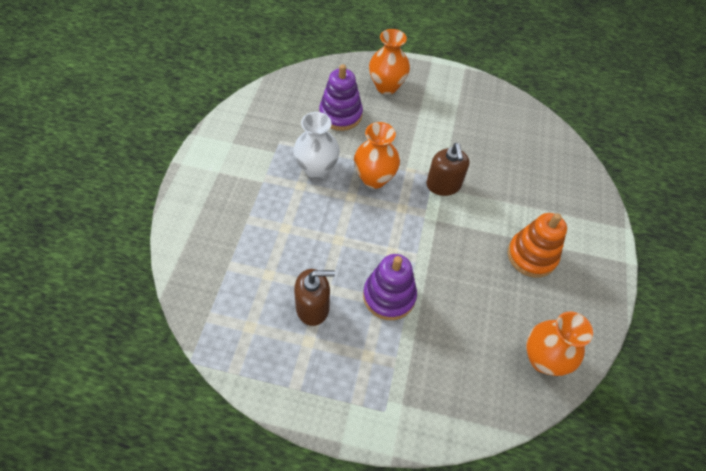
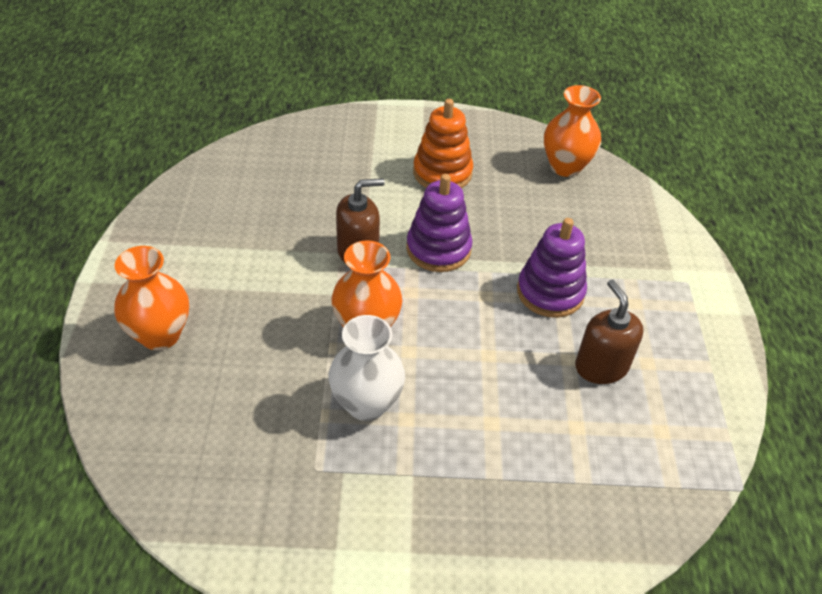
camera: 100 degrees left, 10 degrees down
(340, 115) = (238, 390): purple stacking toy -> purple stacking toy (438, 249)

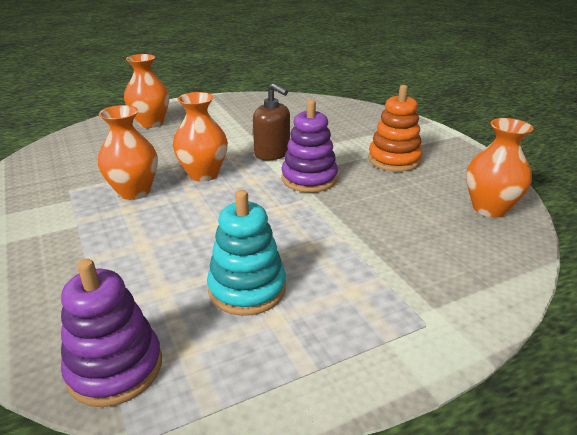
camera: 65 degrees right, 15 degrees down
(366, 403) = (134, 191): white vase -> orange vase
(550, 292) = (315, 238): purple stacking toy -> purple stacking toy (115, 368)
(601, 366) = (247, 289): brown soap dispenser -> turquoise stacking toy

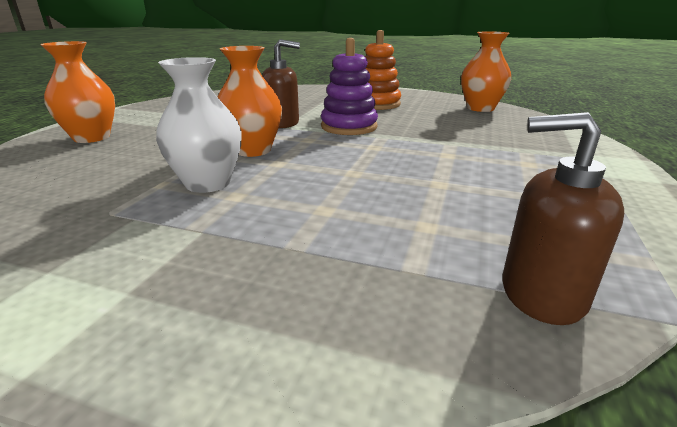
camera: 45 degrees left, 5 degrees down
(115, 368) = (541, 294): purple stacking toy -> brown soap dispenser
(134, 191) = (208, 183): orange vase -> white vase
(247, 289) = (476, 193): turquoise stacking toy -> none

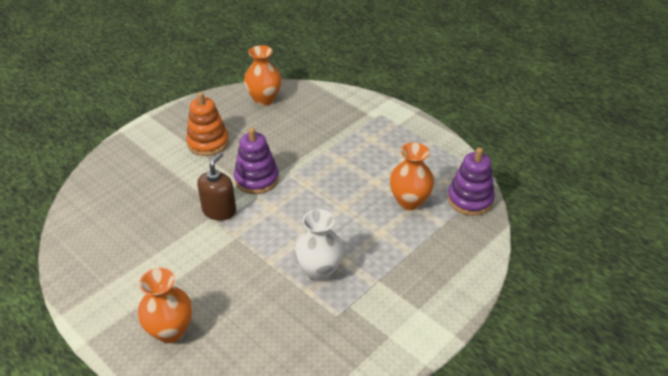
camera: 65 degrees left, 15 degrees up
(253, 150) = (273, 240): orange vase -> orange vase (409, 201)
(541, 294) = (470, 200): brown soap dispenser -> purple stacking toy

